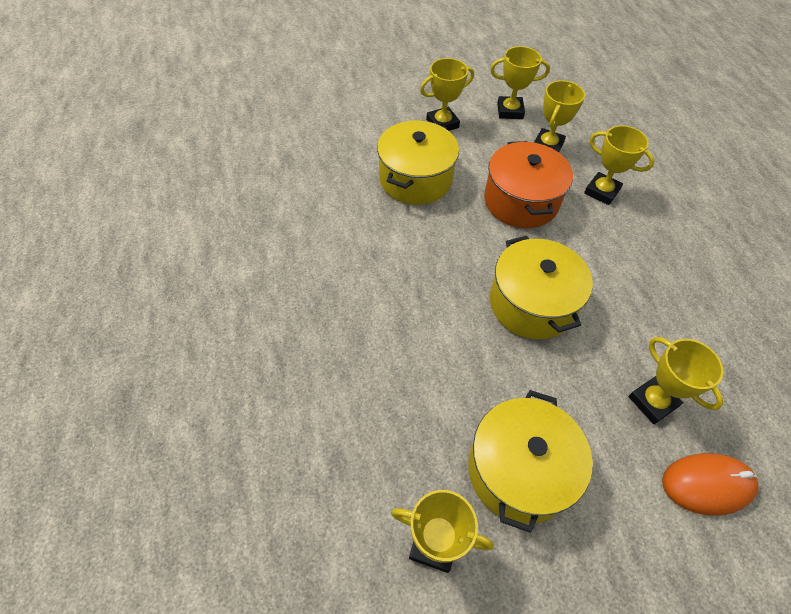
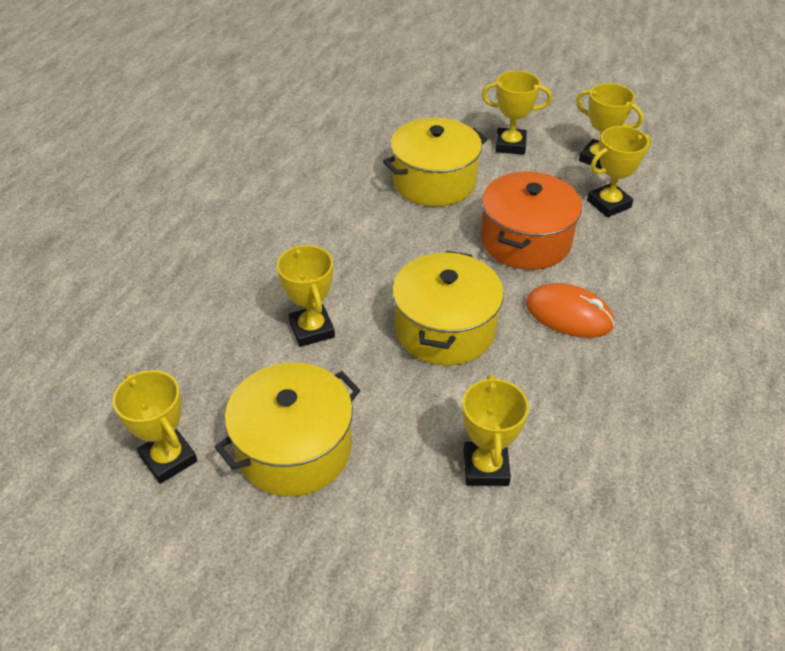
camera: 35 degrees right, 10 degrees down
(601, 191) = (629, 267): yellow trophy -> yellow trophy (312, 329)
(707, 484) = (470, 563): orange mouse -> orange mouse (569, 314)

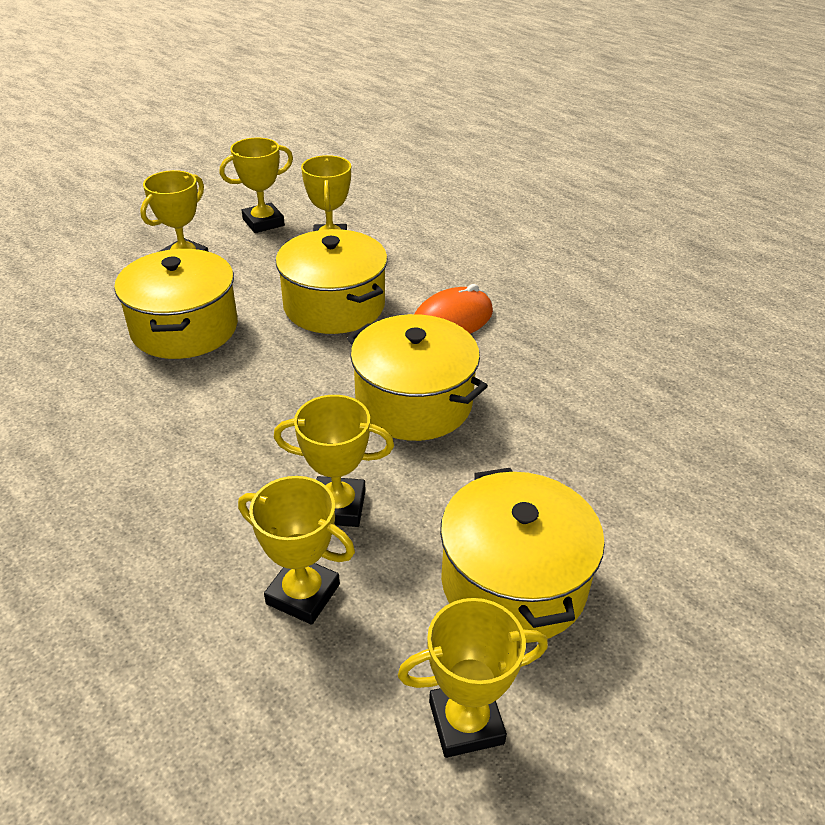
camera: 65 degrees left, 5 degrees down
(486, 467) = (607, 441): yellow trophy -> yellow trophy (303, 594)
(525, 240) = (334, 305): orange pot -> yellow pot

